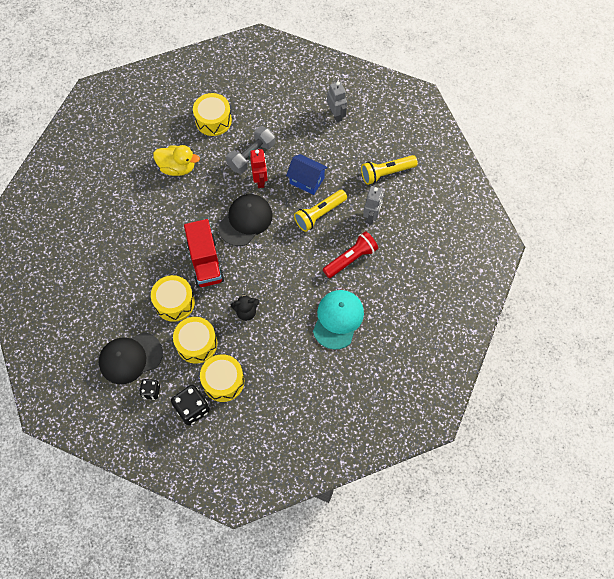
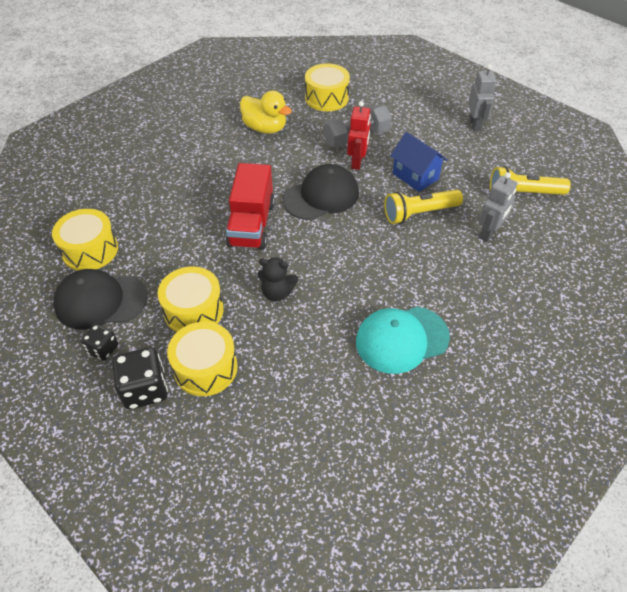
camera: 20 degrees right, 15 degrees down
(174, 302) = (190, 256): yellow drum -> yellow drum (90, 250)
(338, 319) = (401, 339): turquoise cap -> turquoise cap turned 150 degrees counterclockwise
(350, 259) = (445, 272): red flashlight -> none

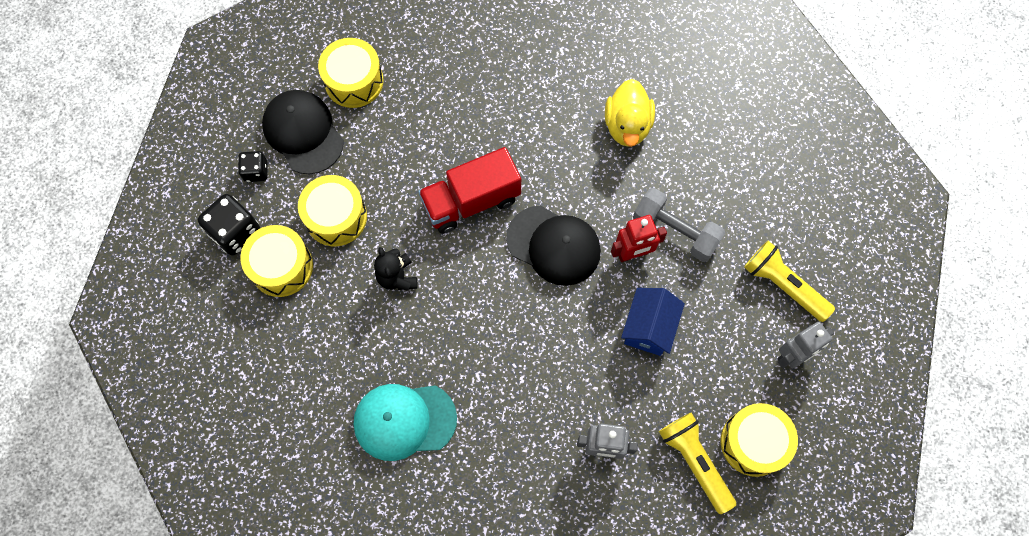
camera: 60 degrees right, 20 degrees up
(326, 98) = (728, 159): yellow drum -> yellow drum (753, 442)
(401, 339) = (404, 421): turquoise cap -> turquoise cap turned 45 degrees counterclockwise
(419, 213) = (589, 360): yellow flashlight -> yellow flashlight (783, 285)

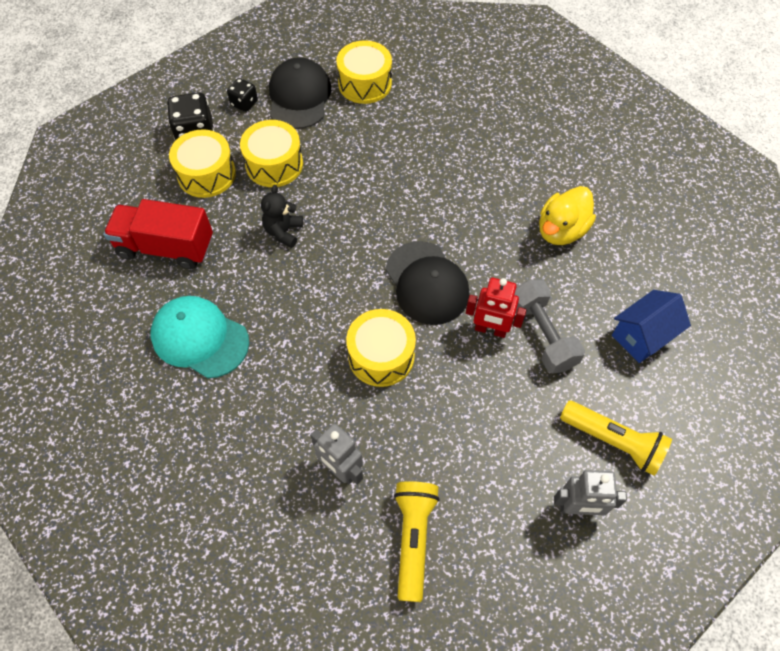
camera: 35 degrees right, 10 degrees down
(471, 201) = (386, 212): red truck -> red truck (166, 247)
(648, 328) = (458, 397): blue house -> blue house (642, 336)
(753, 442) = (482, 561): yellow drum -> yellow drum (381, 356)
(783, 285) = (613, 441): yellow flashlight -> yellow flashlight turned 135 degrees clockwise

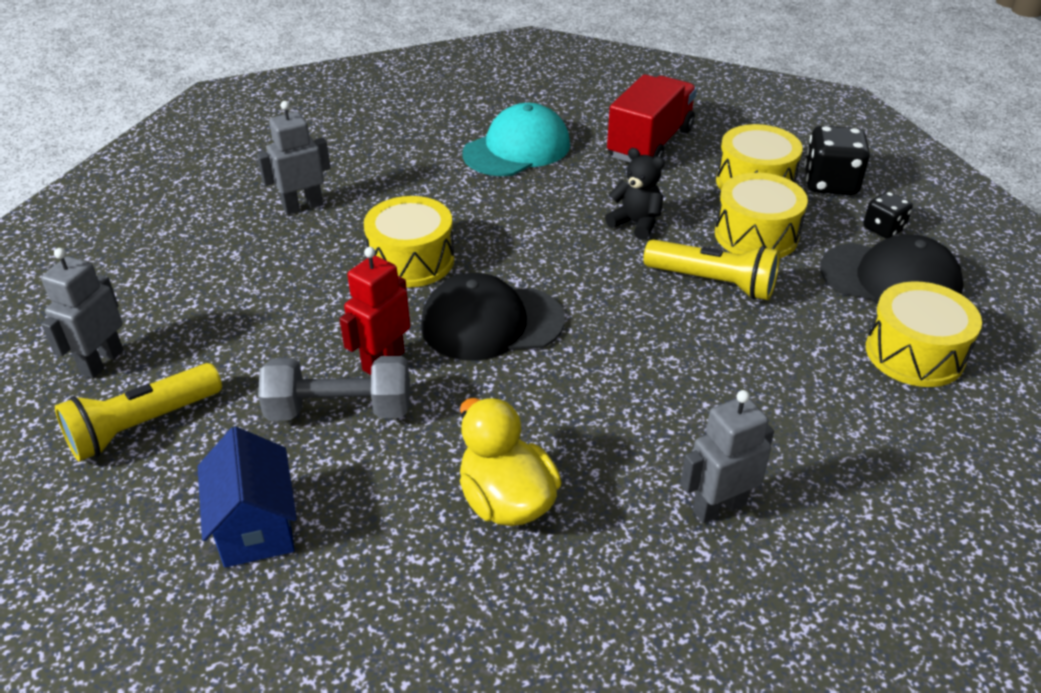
camera: 110 degrees right, 20 degrees down
(413, 539) = (192, 235): yellow flashlight -> yellow flashlight (713, 282)
(517, 146) = (718, 507): none -> grey robot

